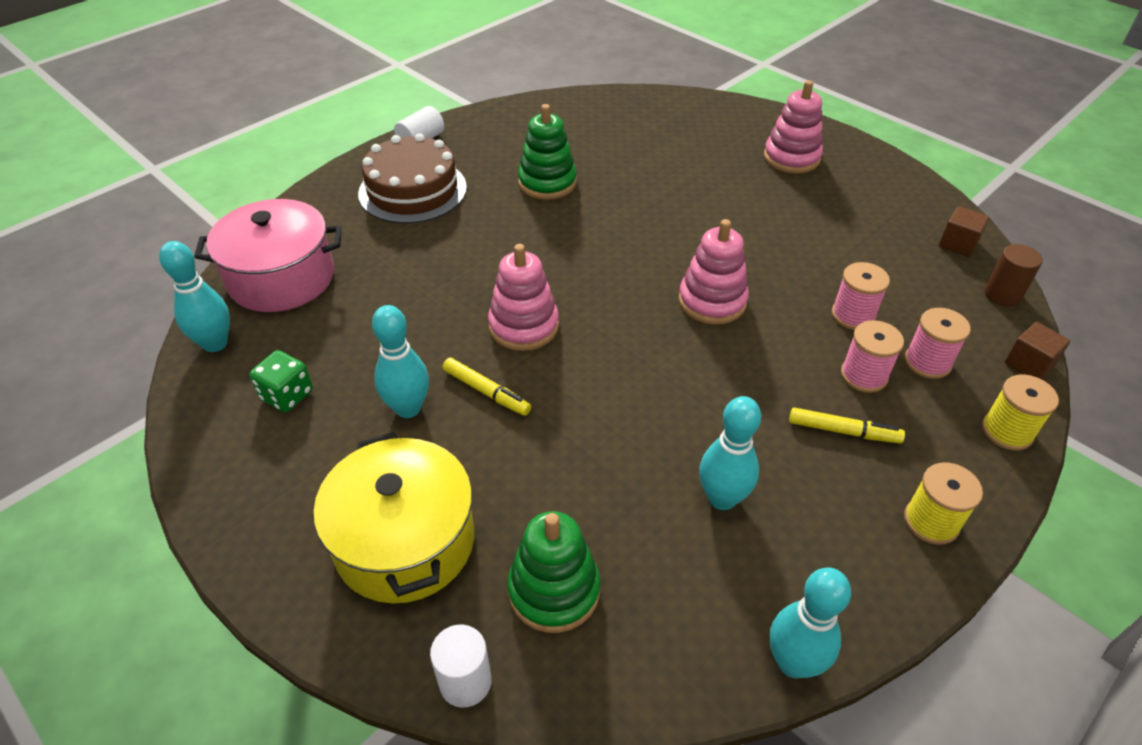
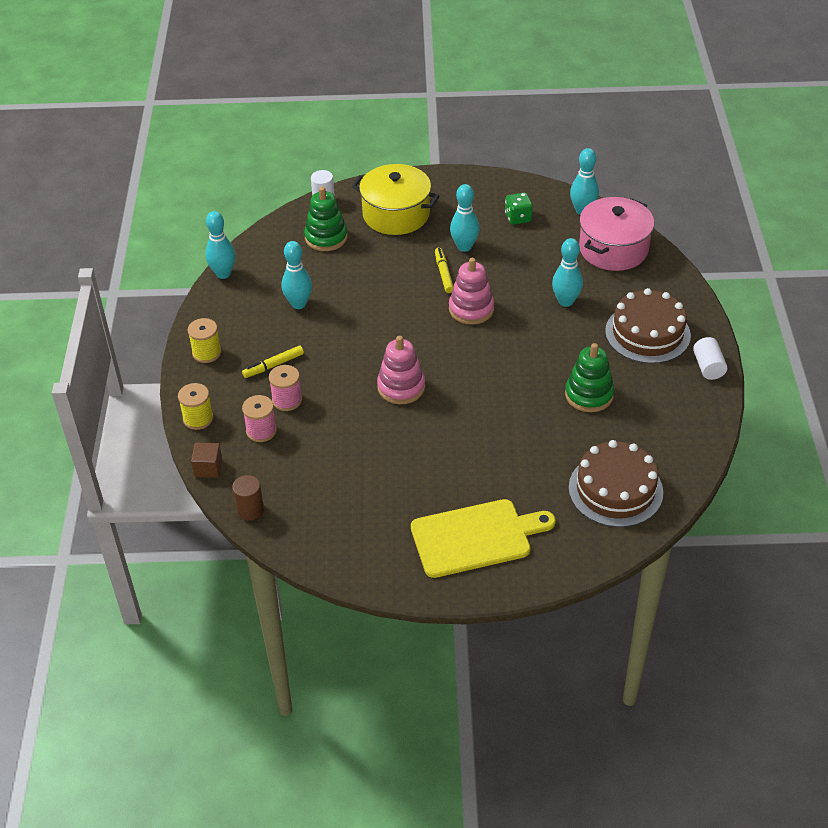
camera: 135 degrees right, 0 degrees up
(423, 264) = (565, 301): none -> turquoise bowling pin
(486, 392) = (443, 273): yellow marker -> yellow marker turned 90 degrees clockwise
(635, 122) = (615, 490): none -> brown cake
(791, 158) = (475, 537): pink stacking toy -> yellow cutting board
(853, 315) = (321, 432): pink spool -> none
(958, 244) = (303, 535): brown cube -> none

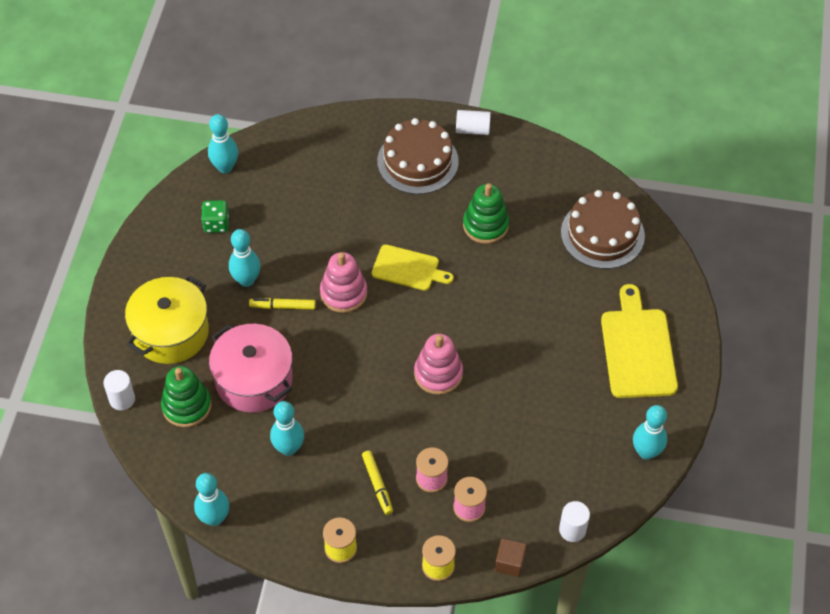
camera: 80 degrees left, 10 degrees up
(250, 510) = (572, 530): brown cylinder -> white cylinder
(514, 347) = (408, 268): none -> yellow cutting board
(565, 301) = (356, 213): turquoise bowling pin -> turquoise bowling pin (646, 452)
(613, 249) = (292, 157): pink pot -> pink pot (254, 380)

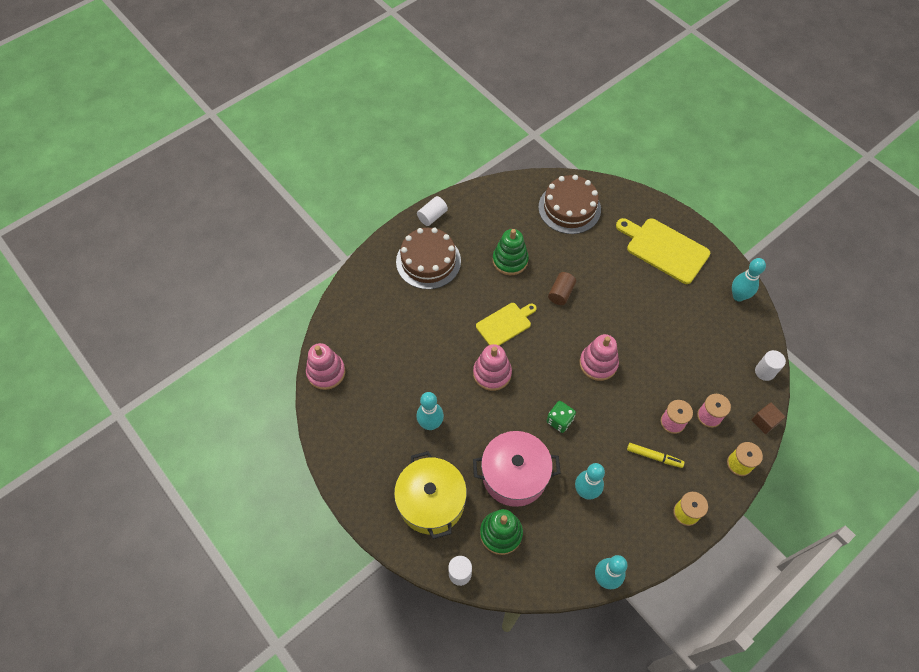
camera: 50 degrees left, 5 degrees up
(216, 224) = (367, 410): green dice -> green dice (559, 421)
(225, 167) = (326, 372): turquoise bowling pin -> pink stacking toy
(282, 306) = (471, 416): yellow marker -> none
(489, 292) = (561, 293): none -> brown cylinder

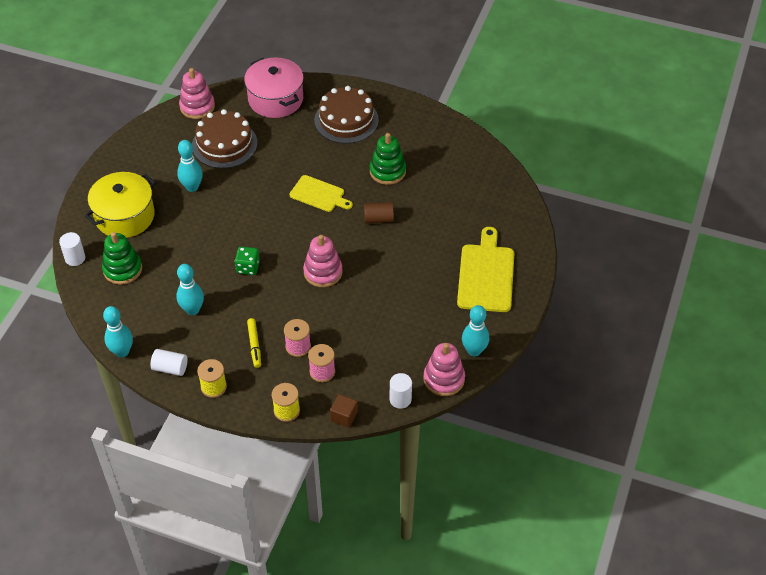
camera: 60 degrees right, 10 degrees down
(432, 216) = (395, 103): white cylinder -> white cylinder (170, 368)
(492, 373) = (264, 205): pink stacking toy -> pink stacking toy (444, 379)
(514, 475) = (179, 258): pink pot -> pink pot (275, 99)
(569, 208) = (478, 189): brown cake -> brown cake (224, 144)

